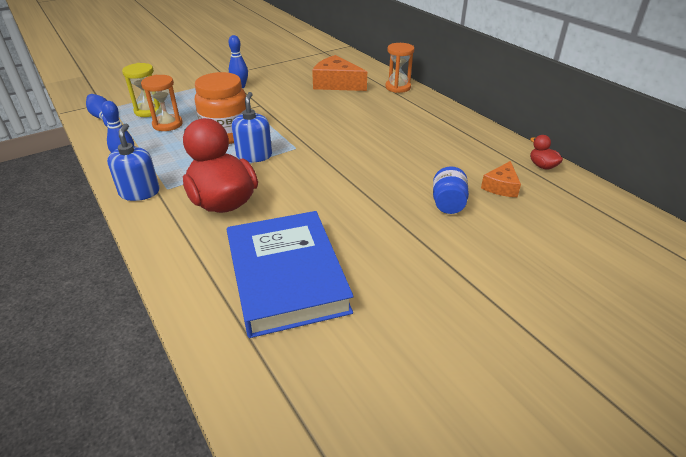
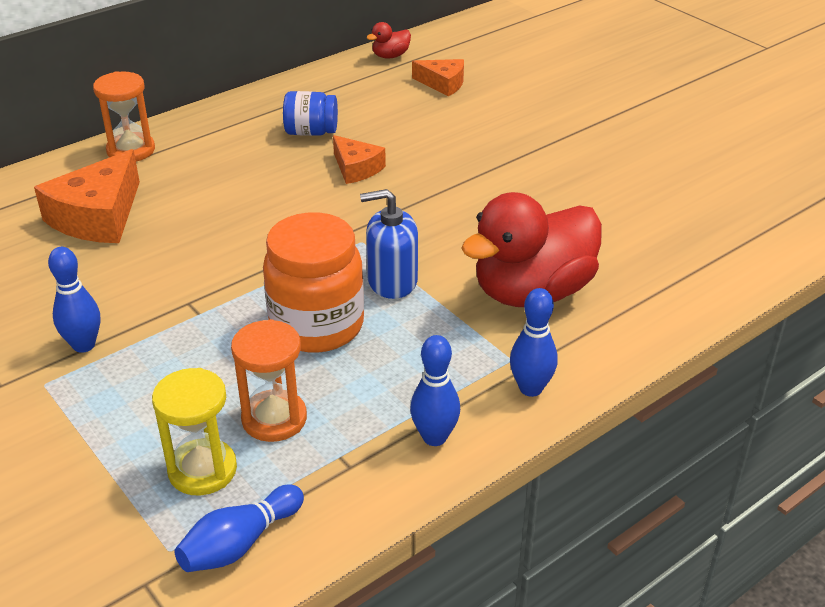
camera: 95 degrees left, 0 degrees up
(139, 192) = (530, 388): blue soap dispenser -> blue bowling pin
(286, 276) = (663, 219): blue book -> none
(375, 148) = (356, 168): none -> orange cheese
(448, 204) = (488, 118): blue jar -> blue jar (311, 132)

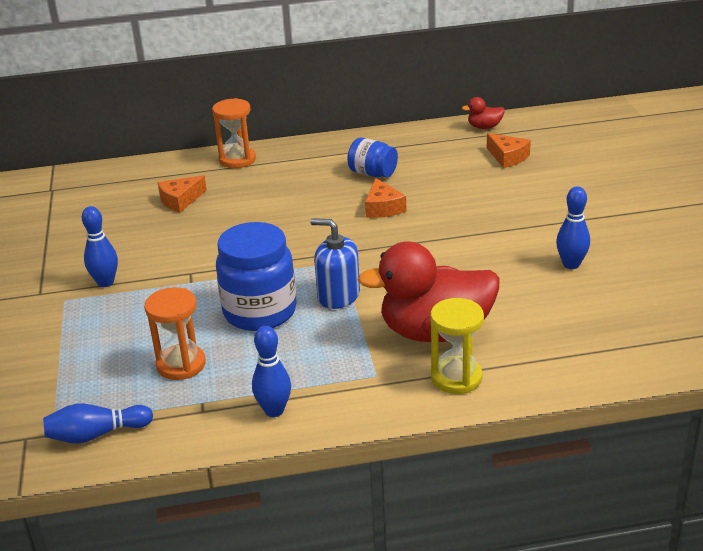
camera: 30 degrees right, 5 degrees down
(98, 216) = (180, 200): orange cheese -> orange cheese, size x0.58
(202, 470) = (111, 382): yellow hourglass -> yellow hourglass (456, 378)
(317, 326) = (260, 312): orange jar -> blue jar
(530, 388) = (371, 400): blue bowling pin -> blue bowling pin (571, 264)

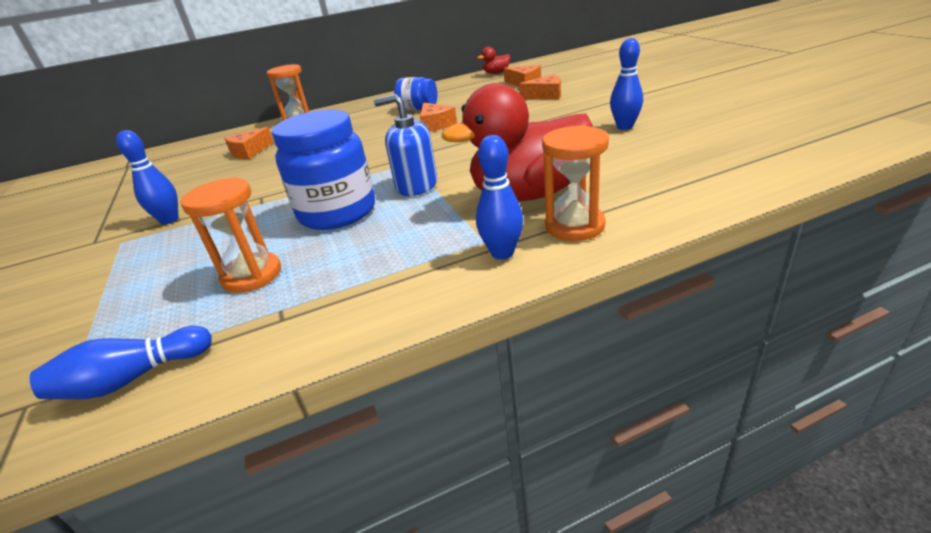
camera: 10 degrees left, 0 degrees up
(274, 410) = (373, 300): blue bowling pin -> blue bowling pin (502, 253)
(456, 378) = (574, 226): yellow hourglass -> orange hourglass
(519, 188) = (545, 95): none -> orange cheese

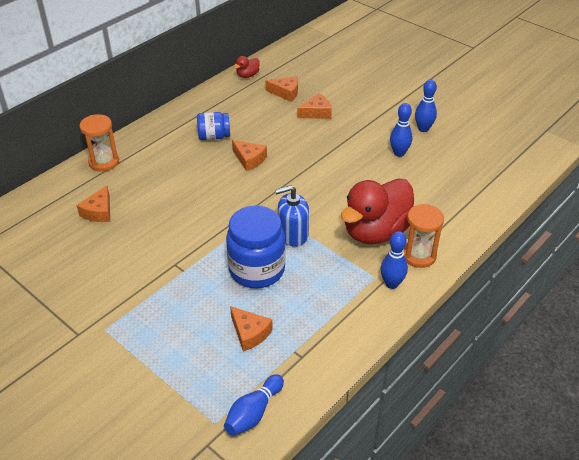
camera: 30 degrees left, 10 degrees up
(169, 220) = (120, 301): blue bowling pin -> blue bowling pin (423, 129)
(252, 275) = (250, 333): orange hourglass -> orange cheese

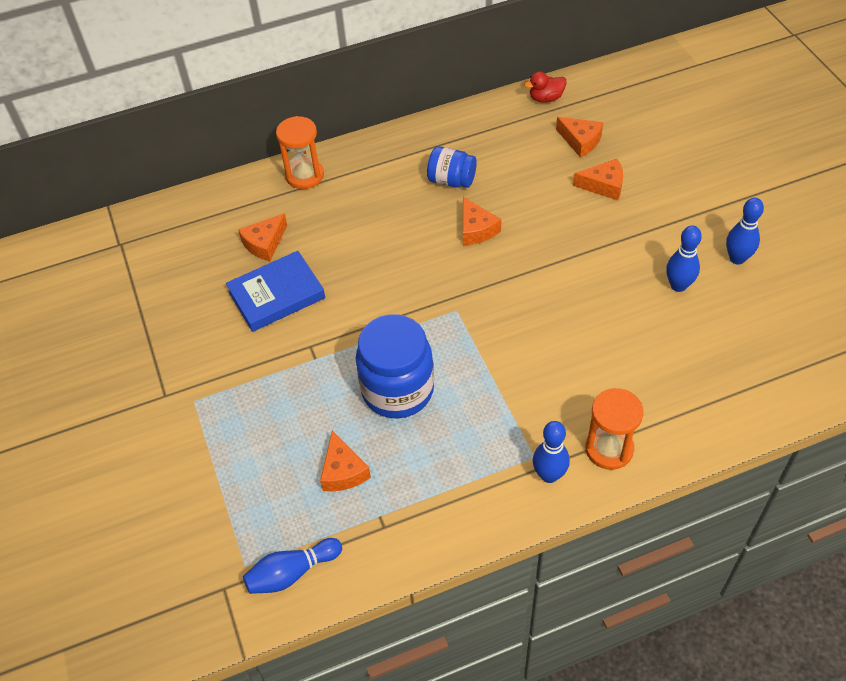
camera: 30 degrees right, 10 degrees up
(129, 241) = (276, 295): none -> blue book
(292, 234) = (467, 357): blue soap dispenser -> none
(376, 232) = (574, 393): red duck -> none

